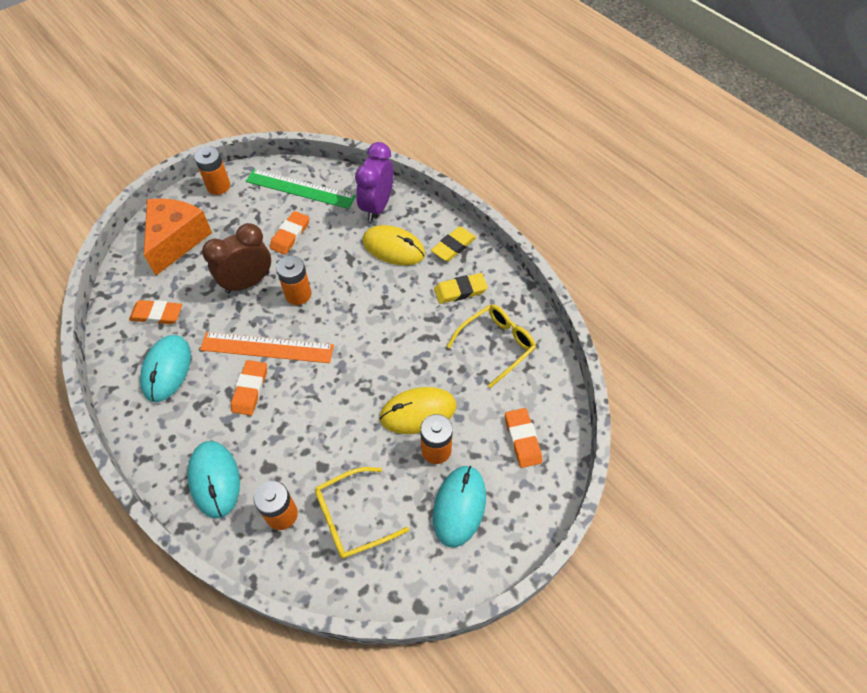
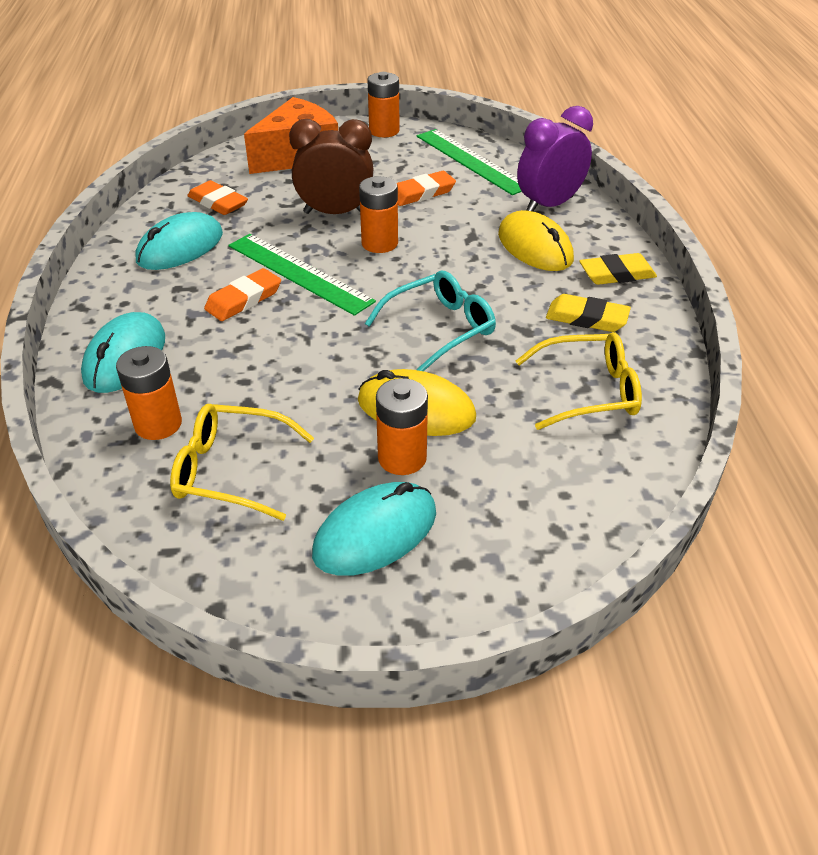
camera: 35 degrees right, 15 degrees down
(267, 347) = (299, 273): orange ruler -> green ruler
(386, 345) = (439, 328): none -> turquoise glasses
(522, 439) = (535, 507): orange eraser -> none

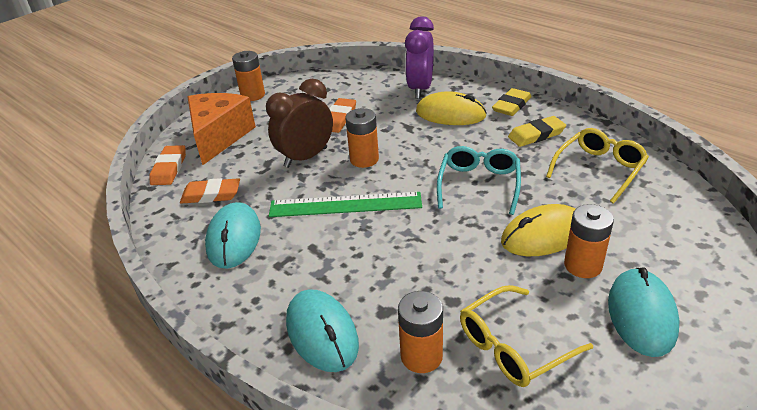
camera: 40 degrees left, 5 degrees down
(244, 299) = (338, 242): orange eraser -> orange eraser (169, 168)
(471, 161) = (337, 87): green ruler -> none

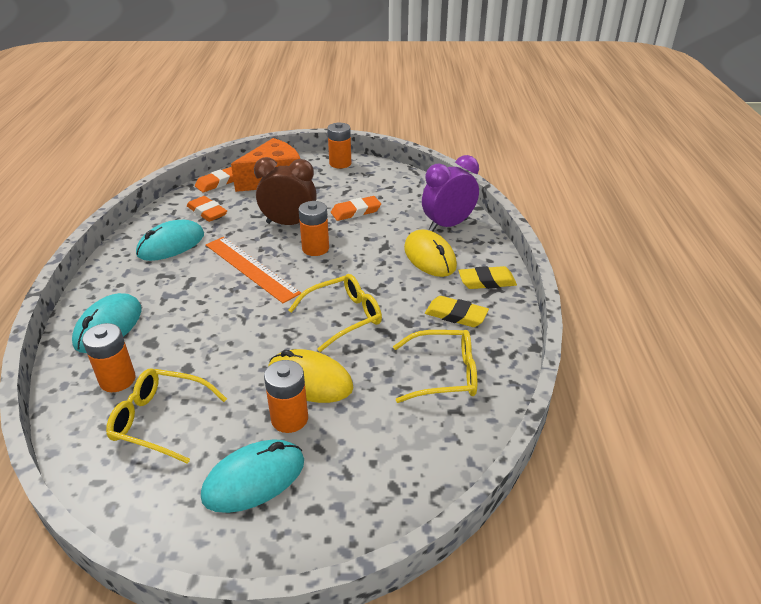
camera: 45 degrees right, 0 degrees up
(345, 204) = (251, 268): green ruler -> orange ruler
(479, 185) = (343, 317): turquoise glasses -> yellow glasses

